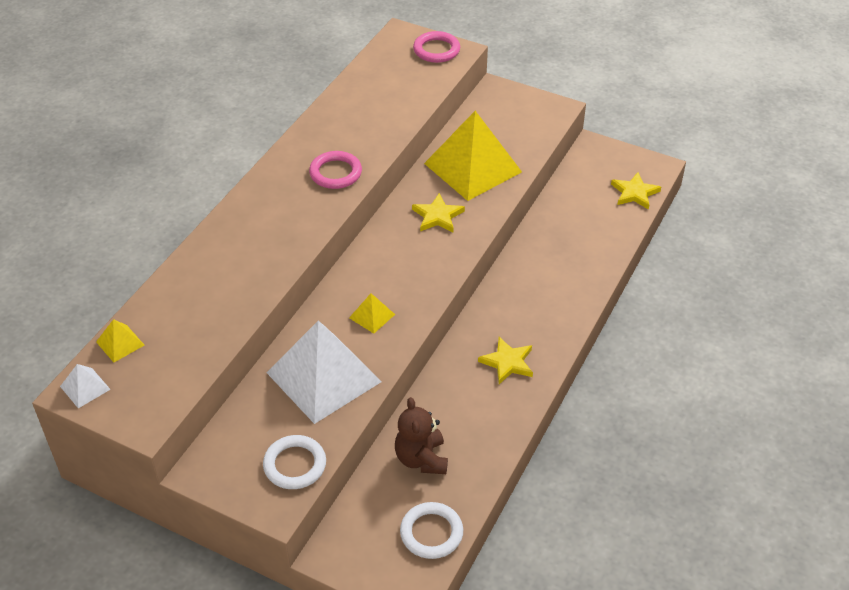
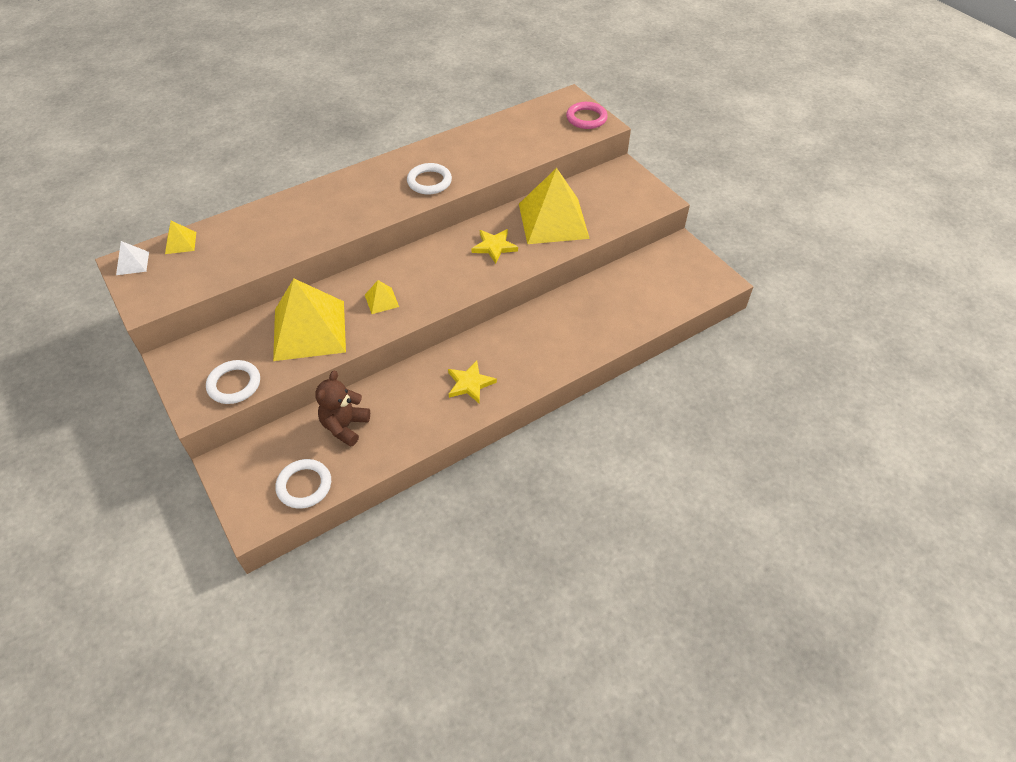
camera: 30 degrees right, 5 degrees up
(323, 377) = (309, 330): white pyramid -> yellow pyramid
(335, 173) = (429, 182): pink ring -> white ring
(634, 193) = (685, 294): yellow star -> none

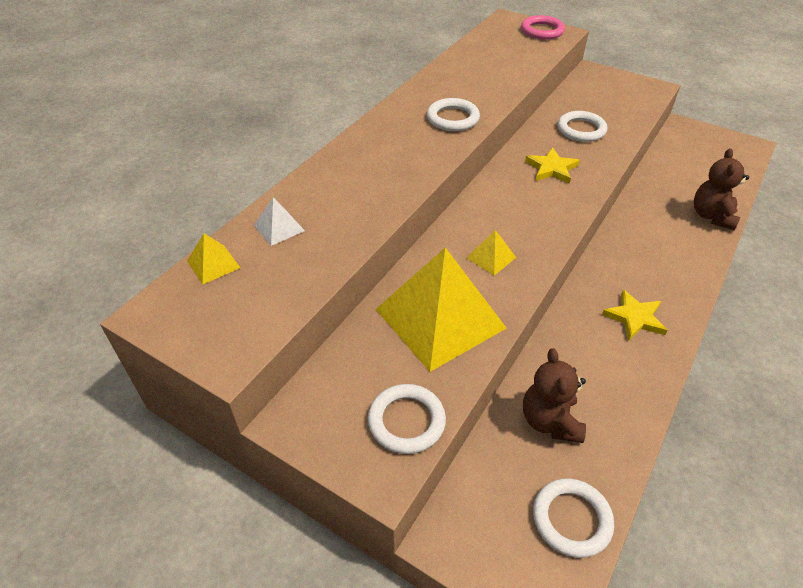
camera: 25 degrees left, 5 degrees down
(132, 263) = (164, 310): white pyramid -> white pyramid (279, 228)
(553, 220) = (581, 130): yellow pyramid -> white ring
(615, 330) = (712, 216): none -> brown teddy bear

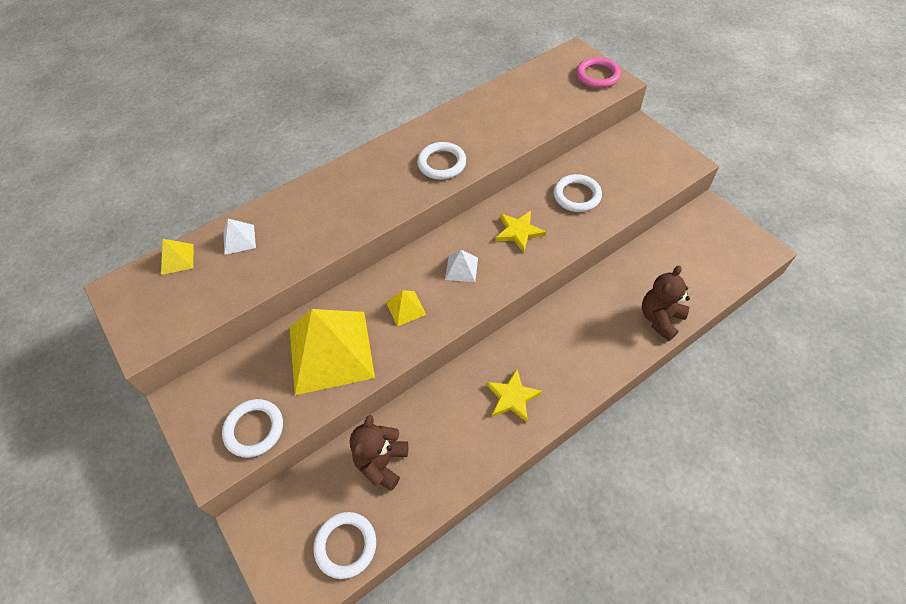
camera: 25 degrees right, 10 degrees up
(520, 210) = (461, 268): none -> white pyramid

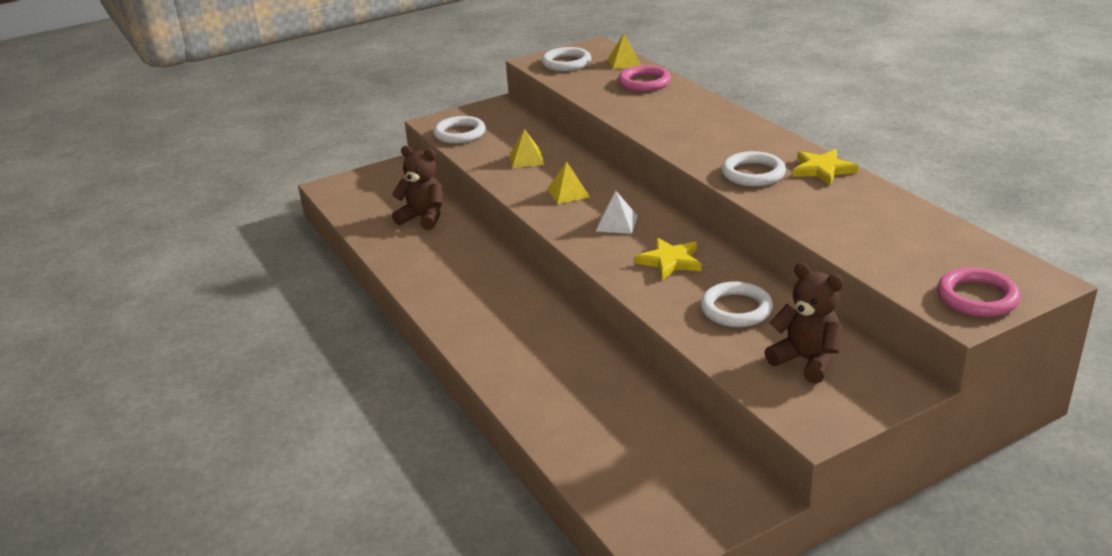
camera: 95 degrees right, 25 degrees down
(239, 239) = (644, 82): white pyramid -> pink ring
(330, 351) = (526, 159): yellow pyramid -> yellow pyramid, size x0.42
(346, 545) = (358, 205): white ring -> white ring (566, 63)
(512, 397) = (464, 288): yellow star -> yellow star (822, 169)
(660, 319) = (541, 408): brown teddy bear -> brown teddy bear (806, 361)

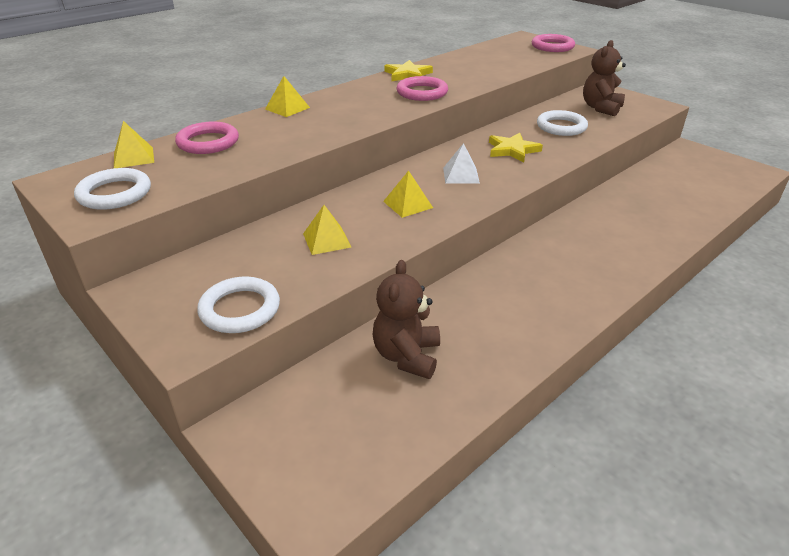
camera: 105 degrees left, 5 degrees up
(717, 108) = (287, 108): none -> yellow pyramid
(753, 173) = (422, 92): white ring -> pink ring

